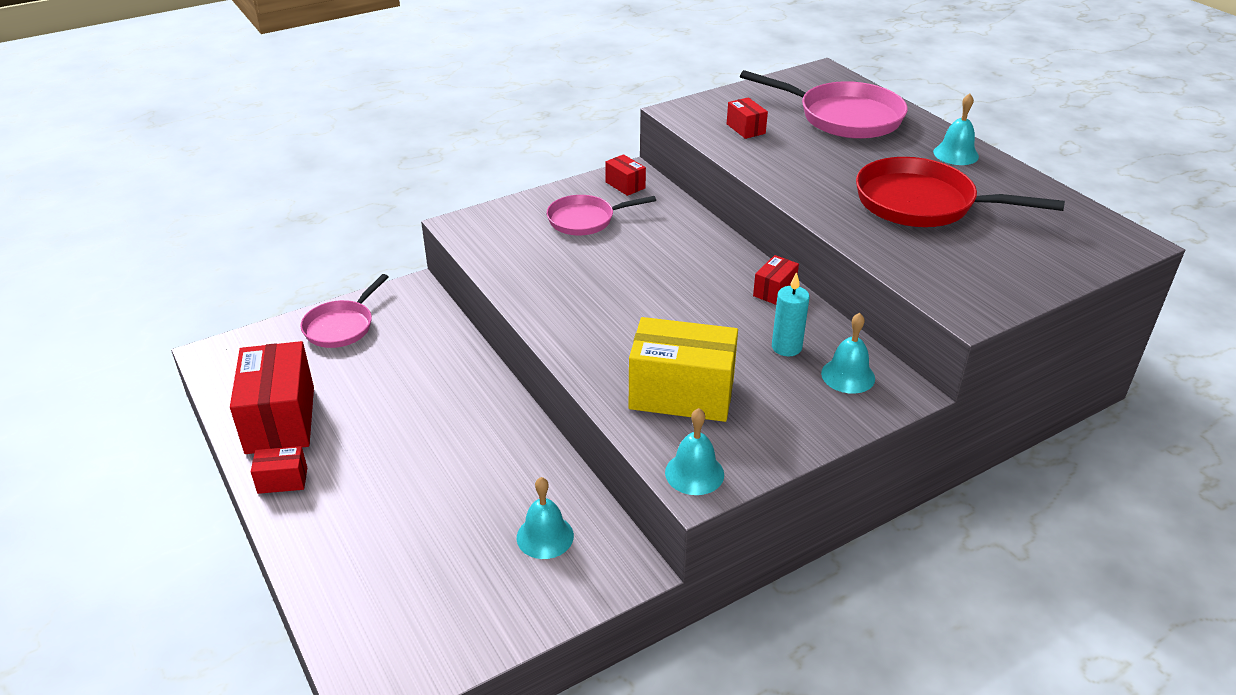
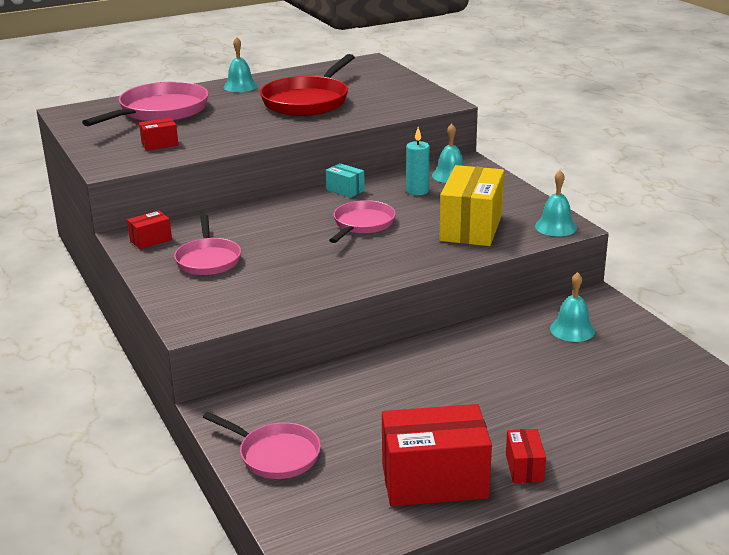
camera: 85 degrees left, 10 degrees down
(678, 308) = (362, 224): none -> pink pan
(774, 291) = (345, 190): red box -> turquoise box

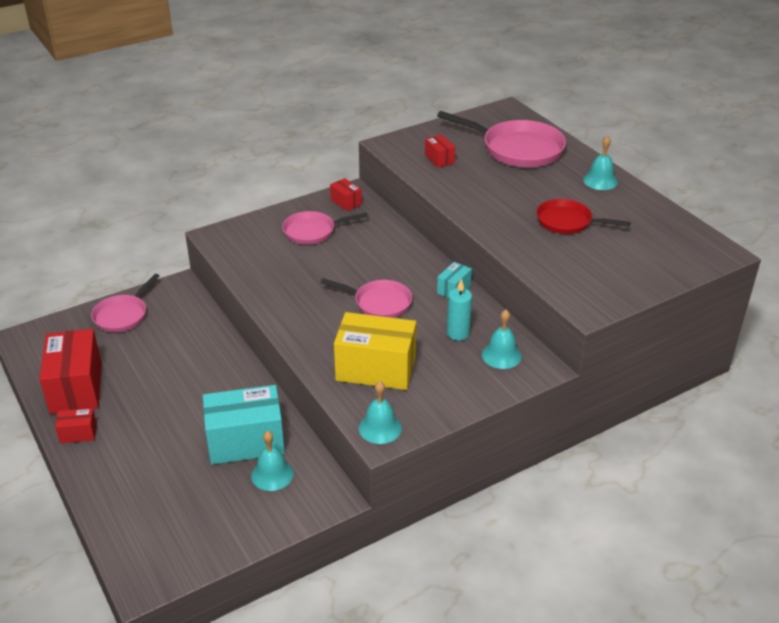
camera: 85 degrees right, 10 degrees up
(308, 101) = (567, 222): red pan -> red pan, size x0.62
(526, 346) = (246, 441): none -> turquoise box

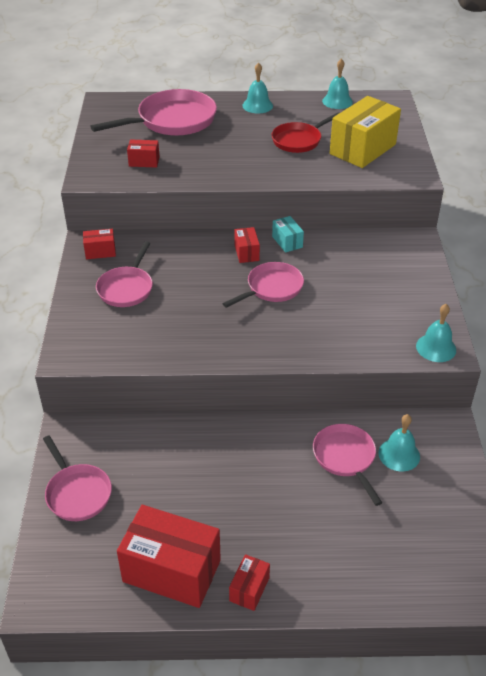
camera: 60 degrees left, 5 degrees up
(246, 441) = (345, 458): turquoise box -> pink pan
(376, 369) = (360, 323): yellow box -> yellow box (362, 149)
(415, 272) = (246, 253): none -> red box
(458, 333) = (346, 262): turquoise candle -> none
(501, 355) = (389, 252): turquoise bell -> turquoise bell (337, 101)

